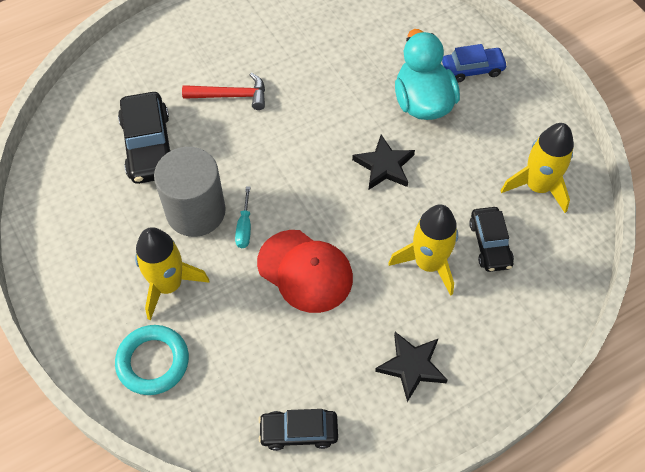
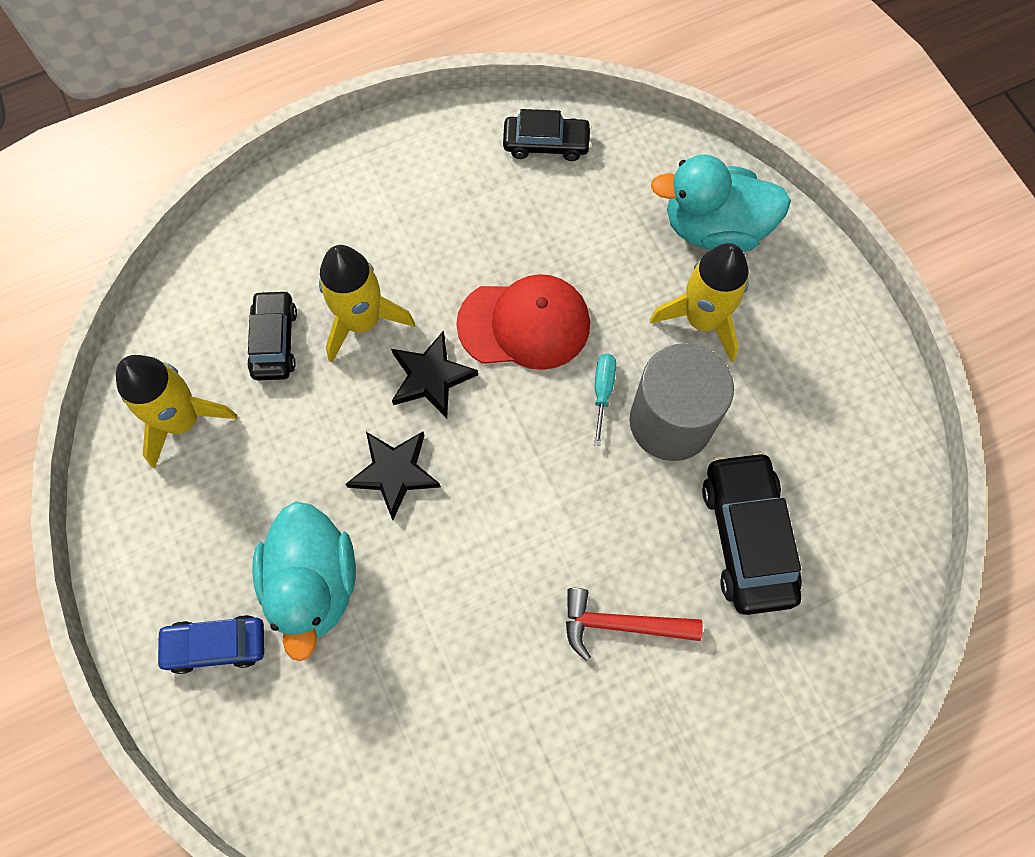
camera: 175 degrees left, 10 degrees up
(153, 362) = (714, 228): turquoise ring -> turquoise duck
(305, 271) = (524, 324): red cap -> red cap turned 135 degrees clockwise
(411, 366) = (408, 200): black star -> black star (431, 377)

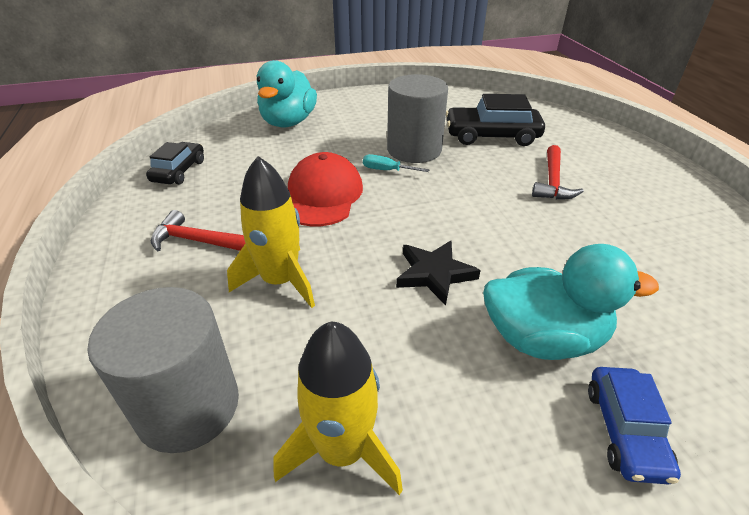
camera: 80 degrees left, 30 degrees down
(211, 297) = (188, 406): none -> grey cylinder
(274, 341) = (273, 349): black car -> none
(412, 222) = (199, 241): none -> red hammer
(431, 377) = (351, 245): black star -> none
(702, 320) = (348, 133): yellow rocket -> none

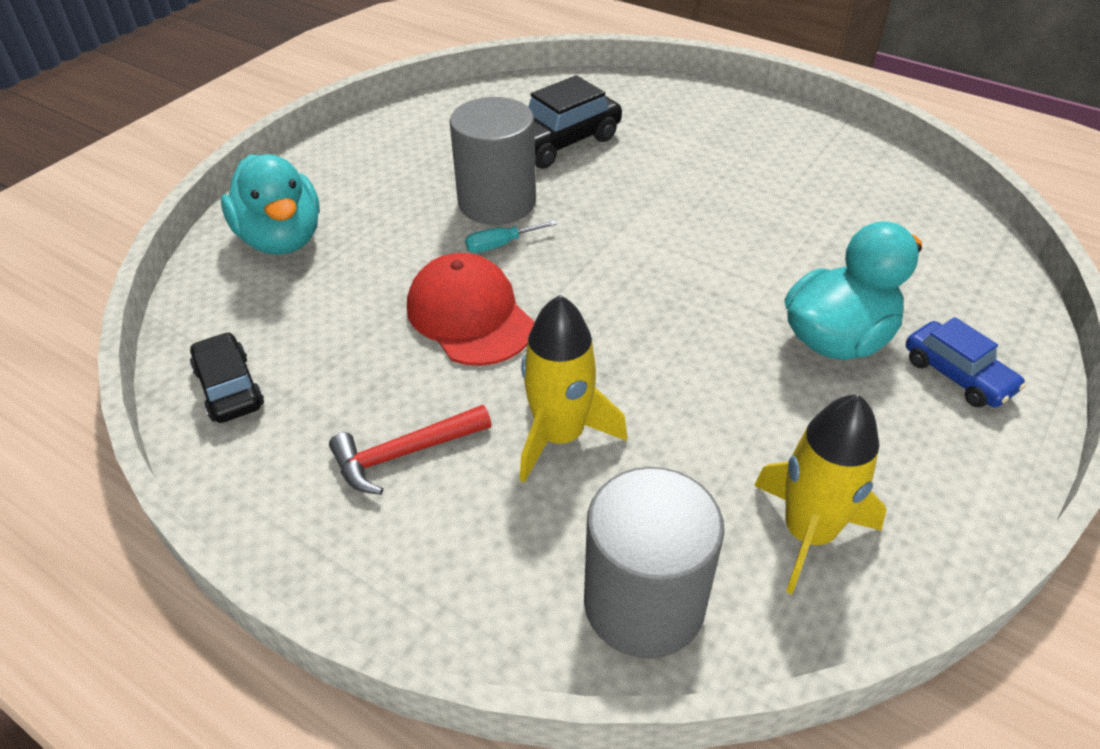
camera: 40 degrees left, 5 degrees up
(434, 274) = (691, 335): black star -> none
(552, 181) = (680, 173): red hammer -> none

